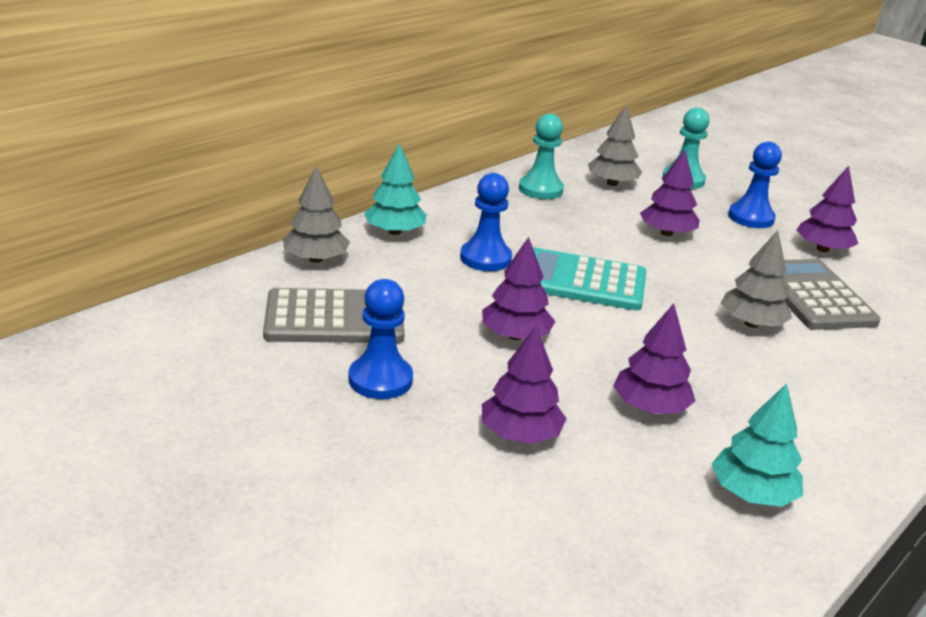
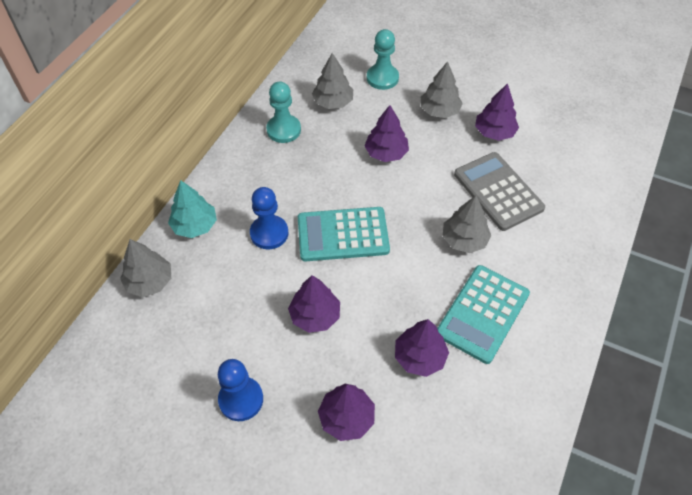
camera: 15 degrees left, 25 degrees up
(334, 318) = (187, 345): grey calculator -> none
(751, 218) = (439, 111): blue pawn -> grey tree
(752, 493) = (497, 416): turquoise tree -> none
(758, 392) = (483, 313): none -> turquoise calculator

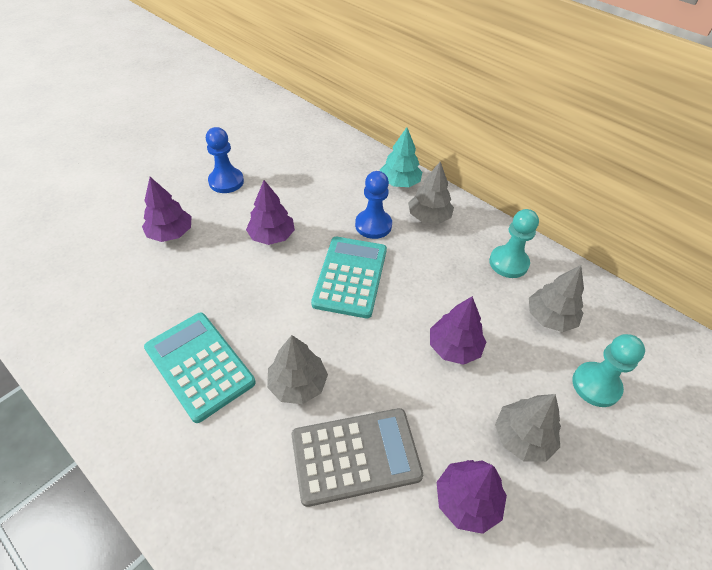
camera: 105 degrees right, 5 degrees down
(149, 281) = (353, 153): grey tree -> grey tree (429, 217)
(420, 357) = (188, 296): purple tree -> none

